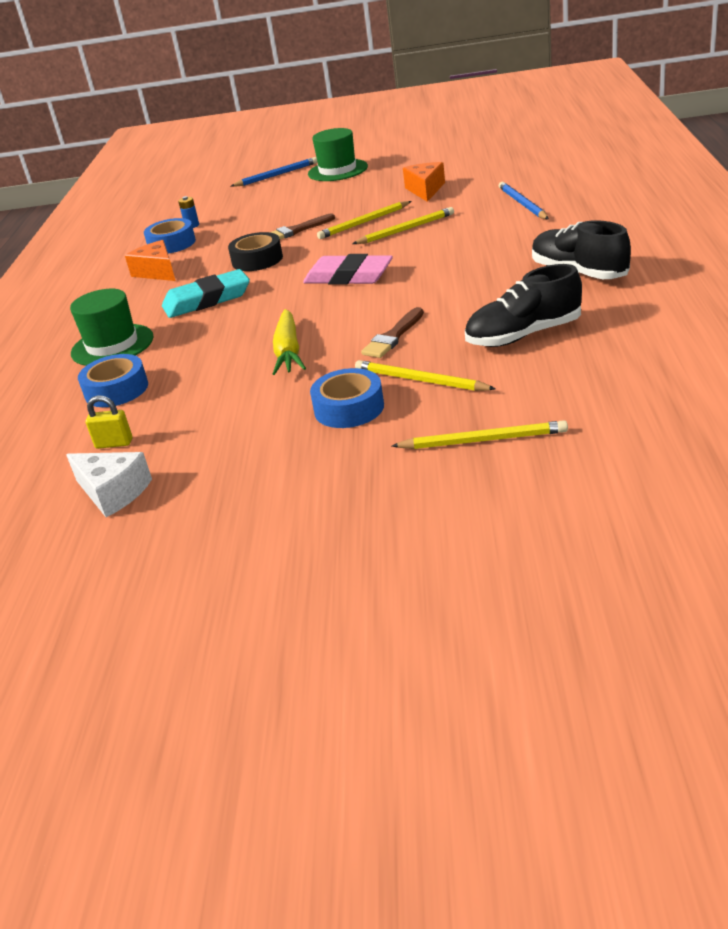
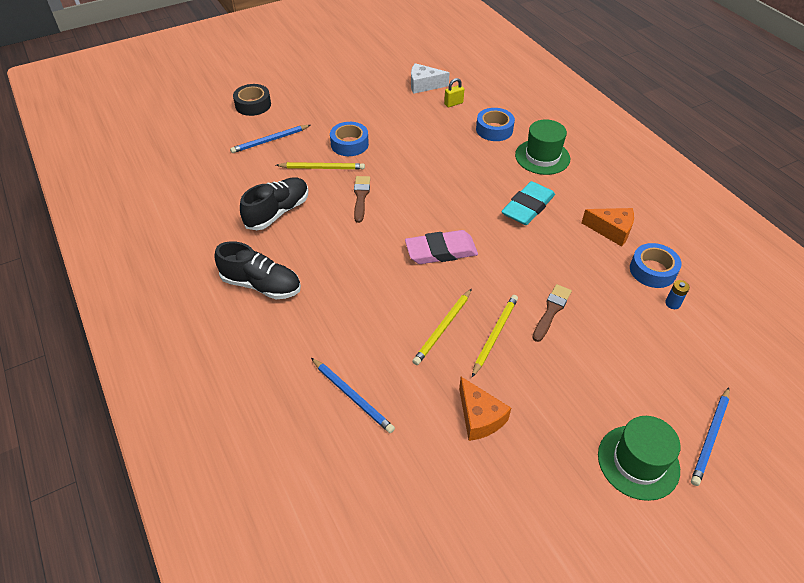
camera: 145 degrees right, 15 degrees up
(257, 260) = (541, 260): black tape -> black tape (253, 105)
(288, 351) = (419, 173): yellow carrot -> none
(483, 440) = (270, 140): yellow pencil -> blue pencil

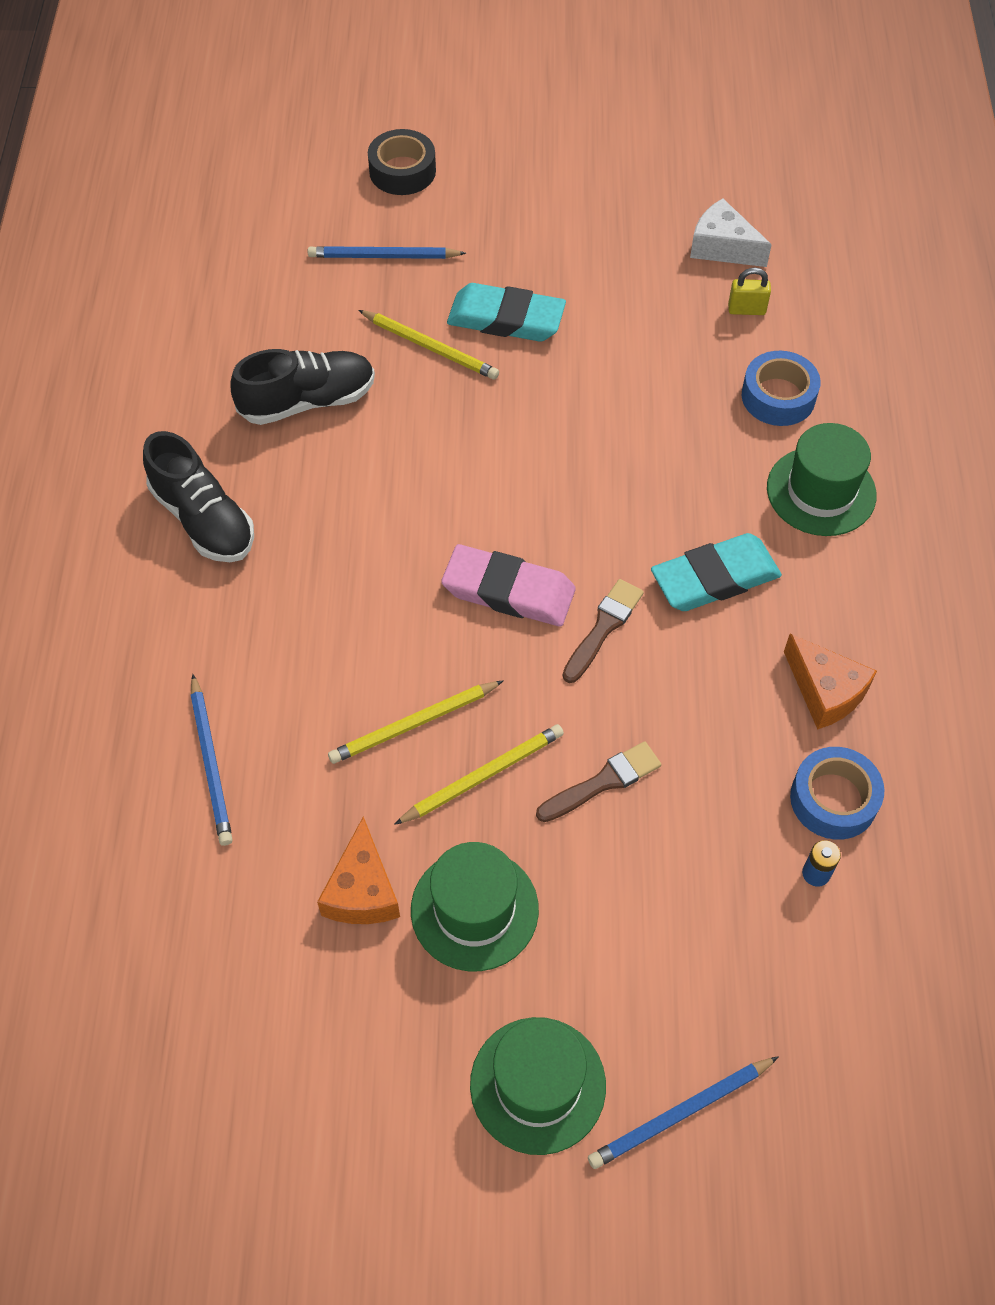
camera: 30 degrees right, 10 degrees up
(349, 144) = (506, 319): blue tape -> turquoise eraser
(361, 197) = (453, 431): brown brush -> brown brush (603, 628)
(541, 397) = (474, 909): none -> green hat

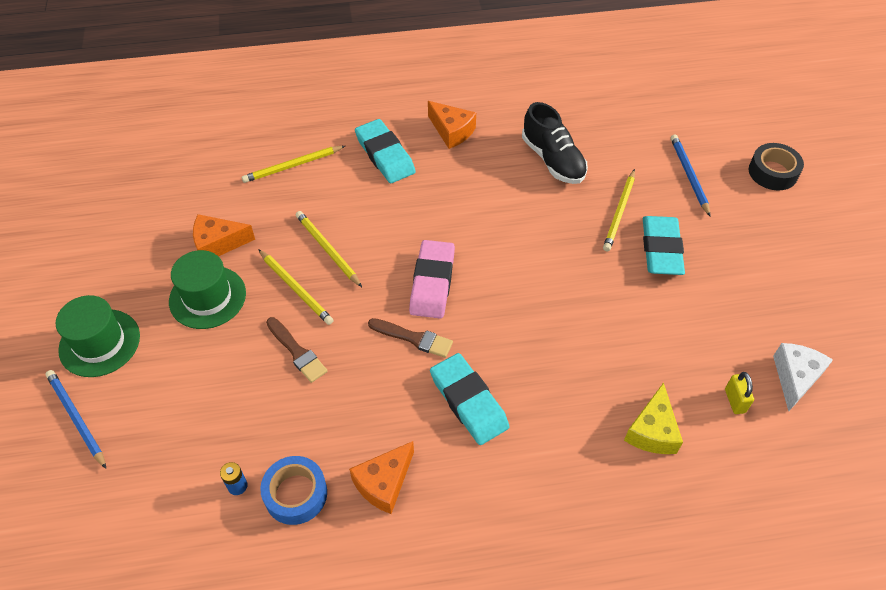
camera: 80 degrees right, 5 degrees down
(203, 519) = (452, 131): black shoe -> orange cheese
(211, 763) = (293, 166): blue pencil -> yellow pencil
(228, 620) = (385, 155): none -> turquoise eraser
(778, 396) = (652, 431): blue tape -> yellow cheese
(821, 491) = (567, 469): green hat -> none

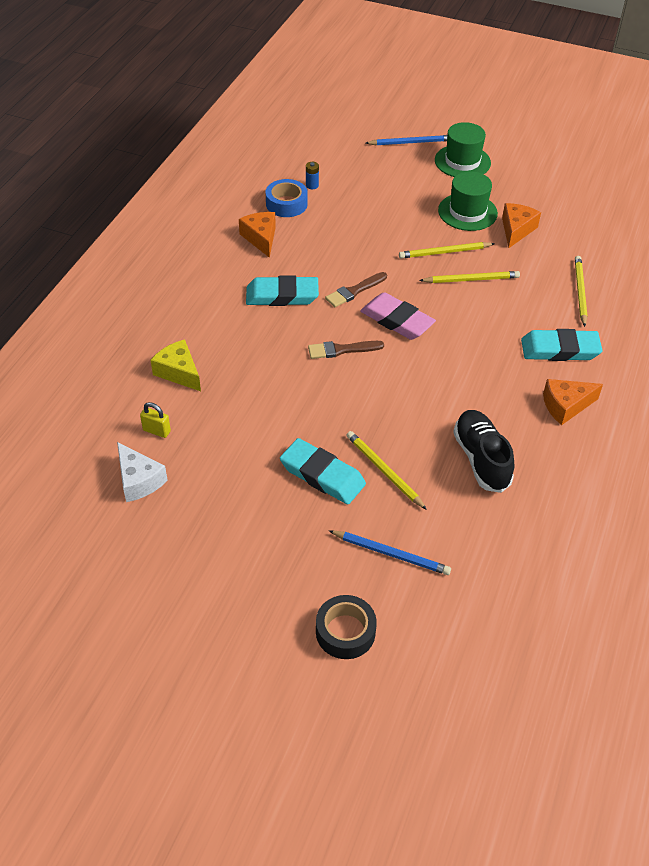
camera: 120 degrees right, 5 degrees down
(297, 352) = (388, 236): brown brush -> brown brush (342, 350)
(553, 160) = (481, 459): black shoe -> black shoe turned 75 degrees clockwise

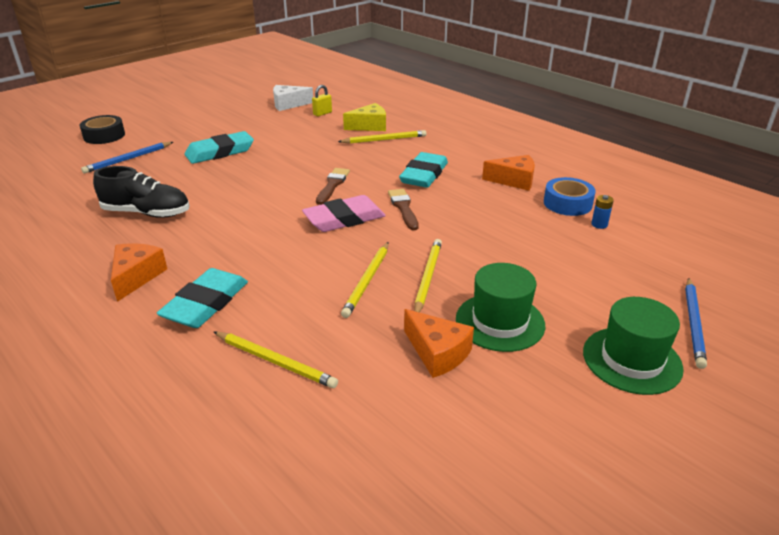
camera: 115 degrees right, 15 degrees down
(384, 471) = (193, 172): yellow pencil -> yellow pencil (384, 140)

